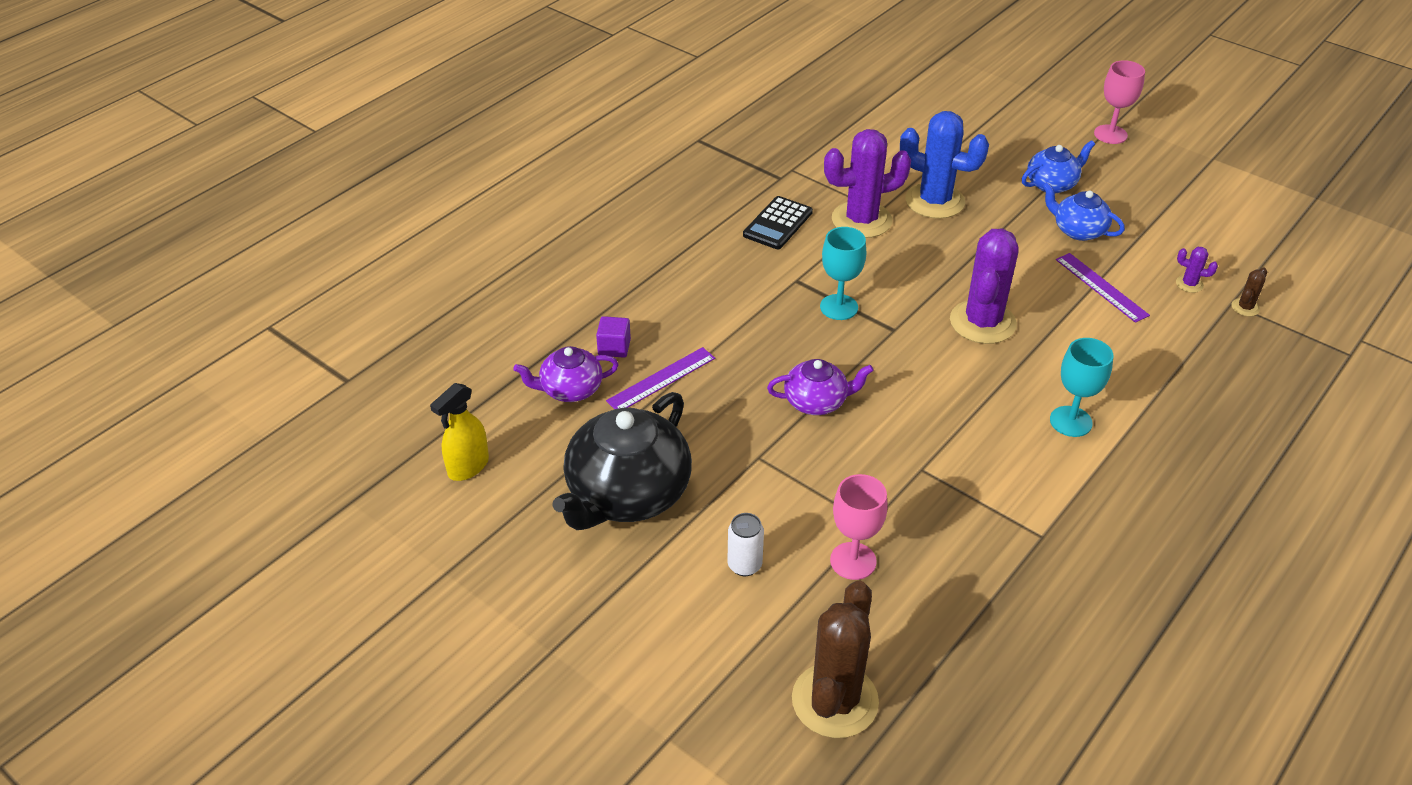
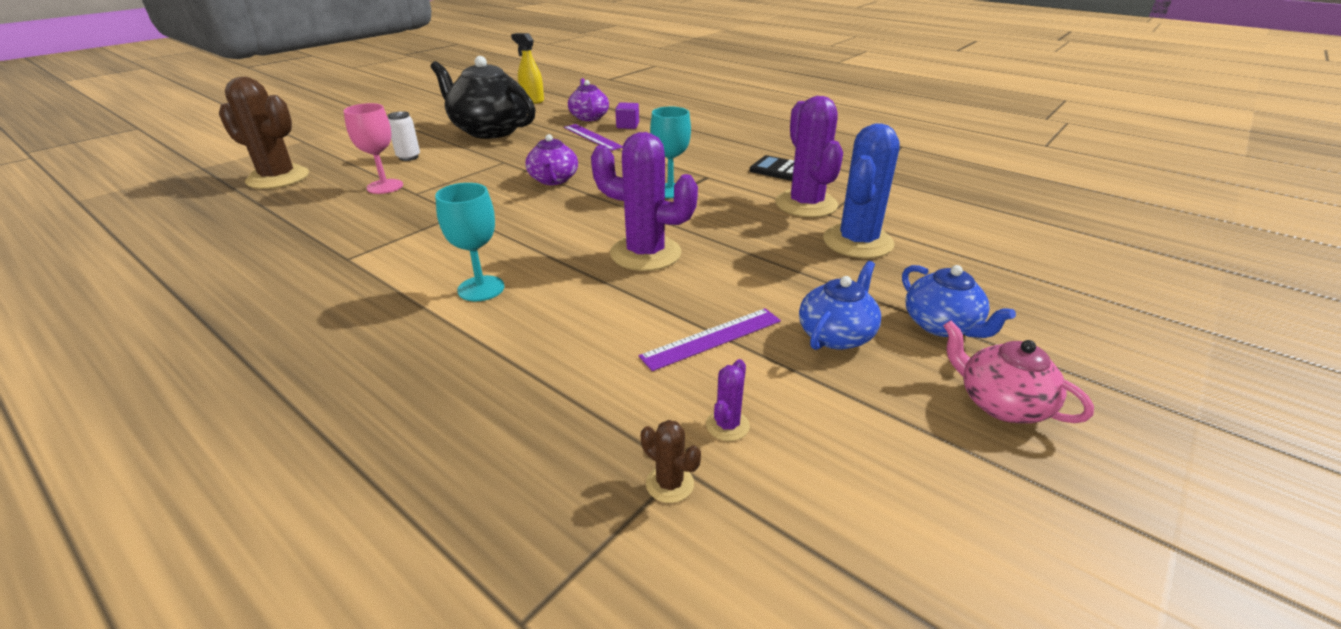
camera: 90 degrees right, 10 degrees down
(1110, 134) = (1140, 404): pink goblet -> none
(1128, 180) = (1001, 403): none -> pink teapot

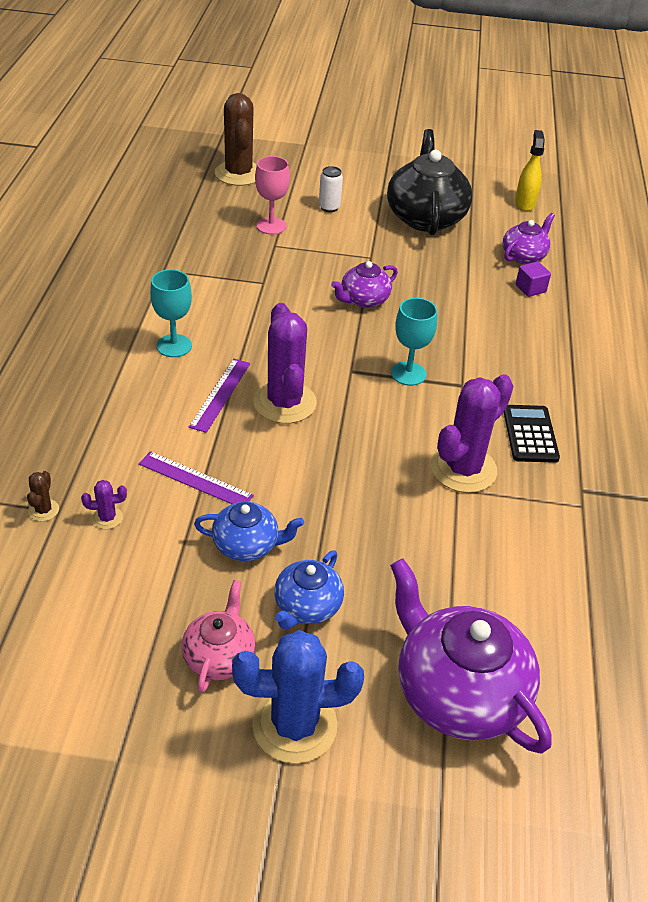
camera: 55 degrees right, 10 degrees up
(592, 137) = (477, 280): purple ruler -> purple ruler (220, 394)
(857, 242) = (414, 523): blue cactus -> blue cactus (294, 725)
(1070, 283) = (458, 692): none -> purple teapot

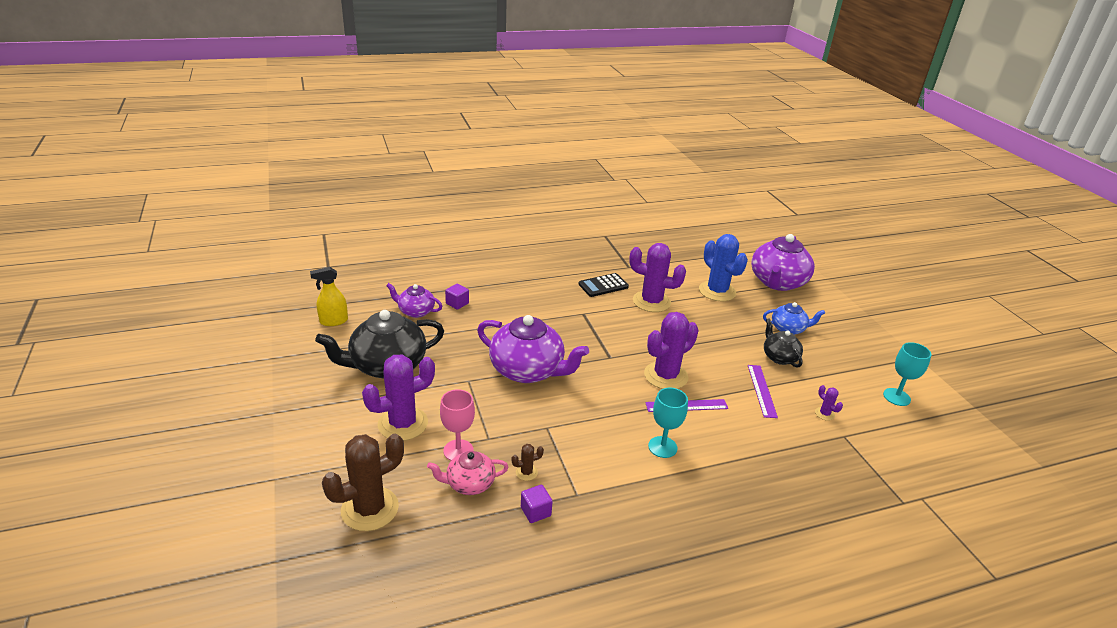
camera: 115 degrees left, 10 degrees down
(43, 510) = (851, 442): brown cactus -> brown cactus (526, 472)
(165, 243) = (535, 511): none -> purple cube
(219, 656) = (843, 346): pink teapot -> pink teapot (469, 484)
(247, 545) = (779, 357): blue teapot -> black teapot
(294, 725) = (843, 317): blue cactus -> blue cactus (717, 291)
(329, 207) = (403, 424): white can -> purple cactus
(364, 300) = (528, 370): purple teapot -> purple teapot, size x1.86
(408, 374) = (591, 334): turquoise goblet -> turquoise goblet (896, 397)

